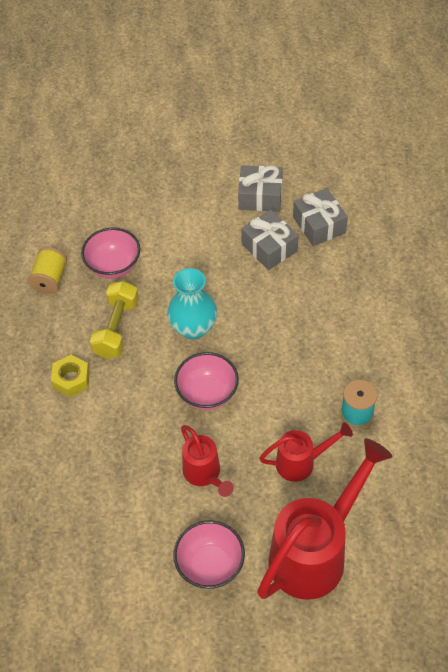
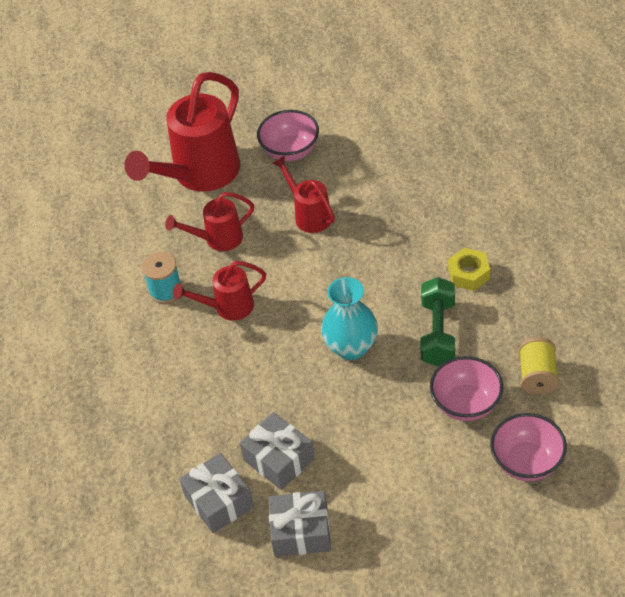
camera: 175 degrees right, 5 degrees down
(116, 328) = (438, 332): yellow dumbbell -> green dumbbell
(207, 394) = (321, 284): pink bowl -> pink bowl (527, 462)
(298, 385) = (228, 307): none -> red watering can

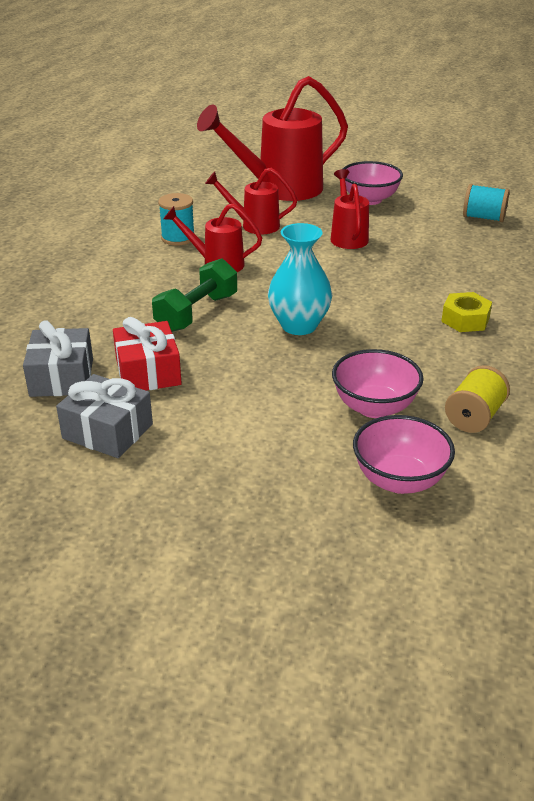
camera: 25 degrees right, 15 degrees down
(279, 459) = (148, 372): grey gift -> red gift
(403, 131) = (483, 218): none -> turquoise spool
(438, 332) = (395, 346): green dumbbell -> green dumbbell (197, 313)

